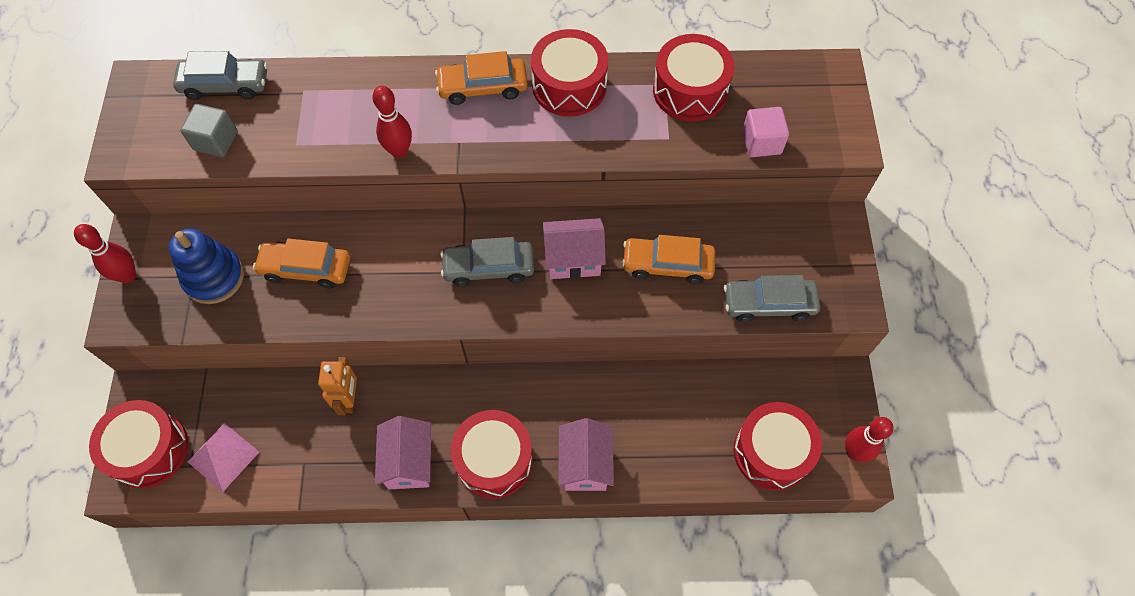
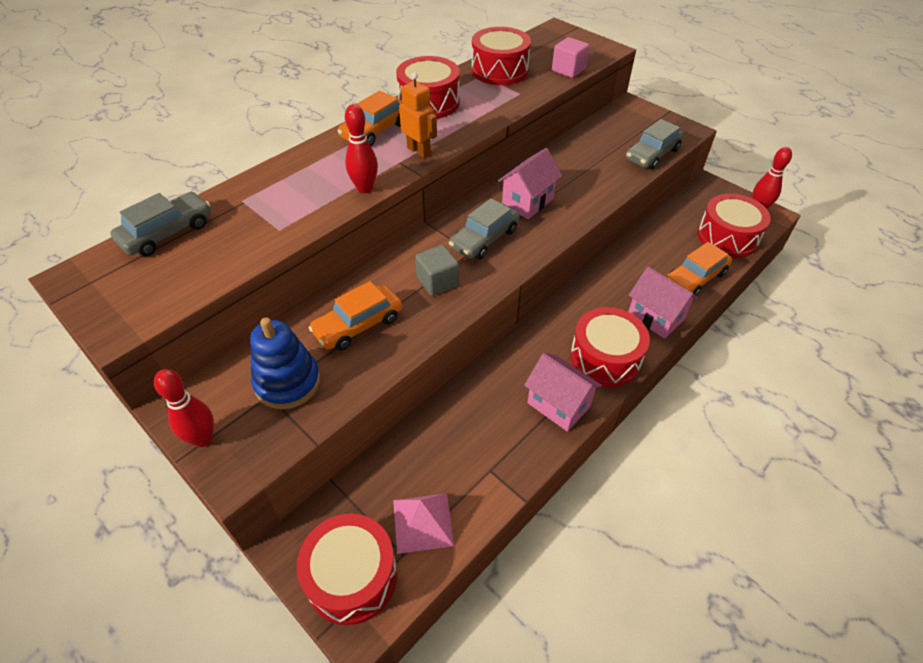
camera: 45 degrees left, 15 degrees down
(216, 141) = (205, 266): grey cube -> grey cube (437, 282)
(349, 399) = (468, 404): orange robot -> orange robot (419, 151)
(667, 264) = (580, 171): orange car -> orange car (695, 278)

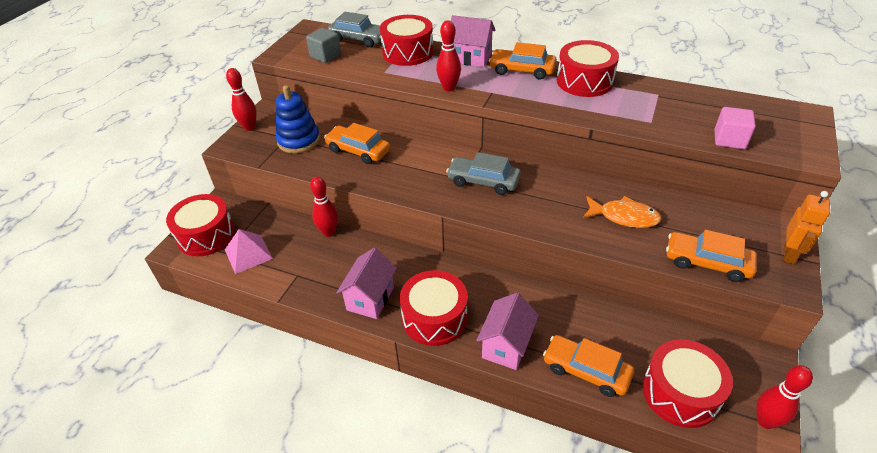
camera: 70 degrees right, 5 degrees down
(419, 151) = (513, 96): orange robot -> orange robot (789, 254)
(431, 419) = (329, 232): none -> red bowling pin
(437, 282) = (419, 172): grey cube -> grey cube (325, 56)
(499, 70) = (678, 101): red drum -> red drum (408, 52)
(527, 202) = (549, 193): pink house -> pink house (471, 58)
(582, 173) = (624, 217): none -> orange fish
(652, 154) = (707, 262): grey car -> orange car

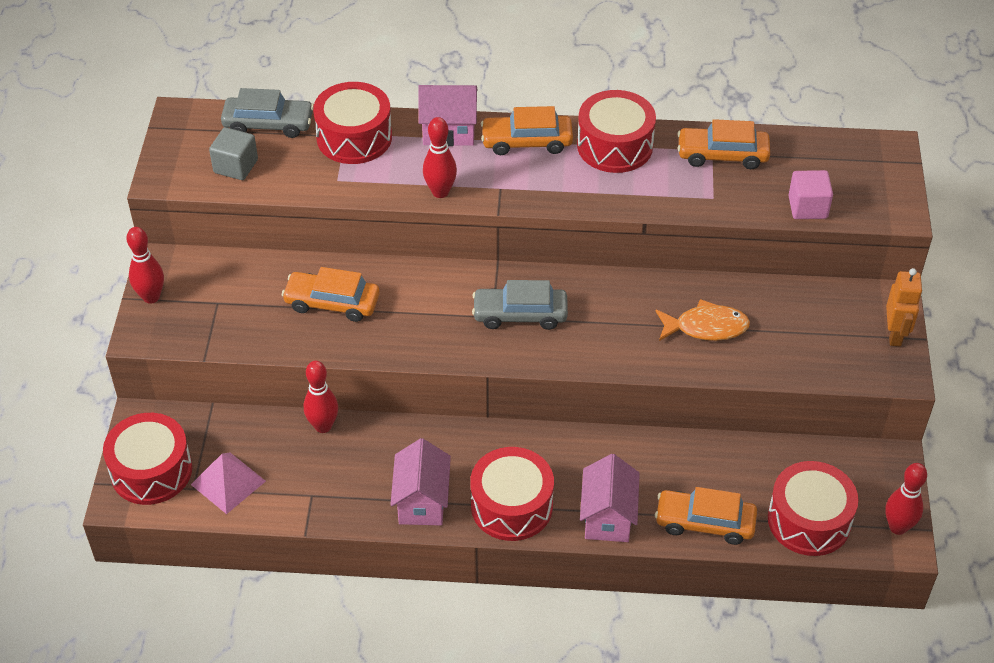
camera: 20 degrees left, 5 degrees up
(299, 140) = (238, 304): blue stacking toy -> none
(707, 262) = (810, 366): orange car -> orange car (722, 155)

